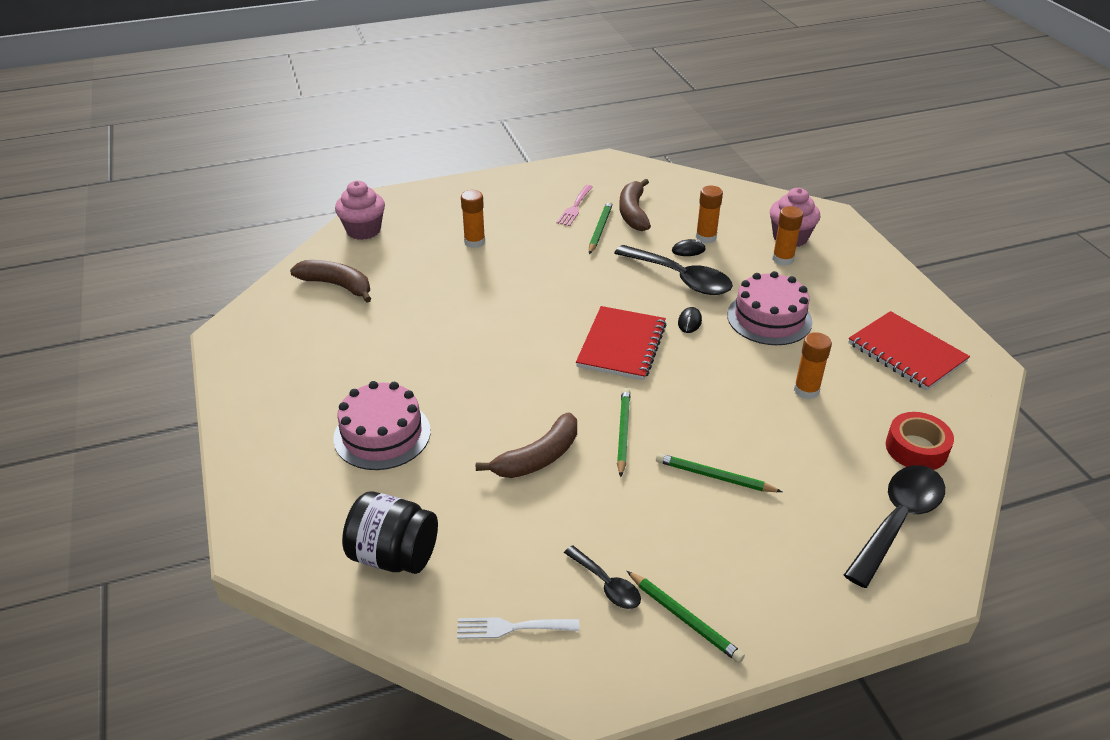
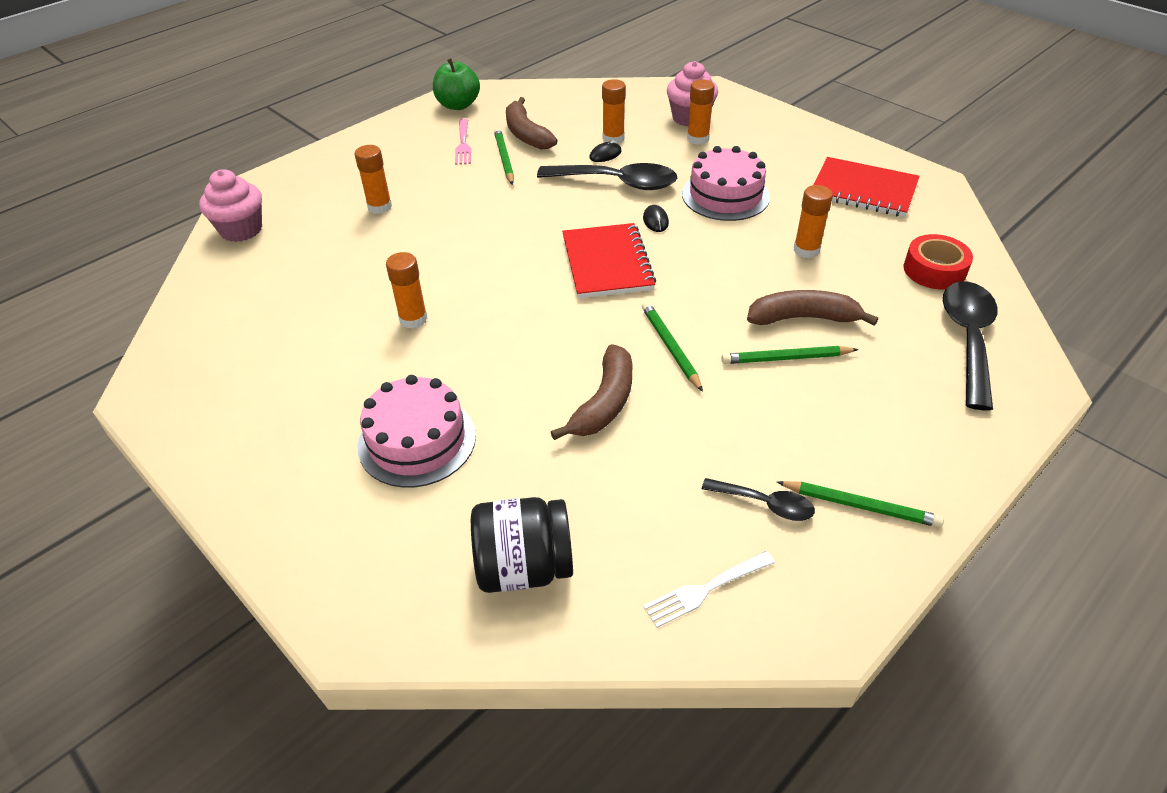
camera: 25 degrees left, 5 degrees up
(337, 285) = (250, 297): brown banana -> brown banana (803, 318)
(440, 341) = (413, 319): none -> orange glue stick
(594, 171) = (458, 105): none -> green apple

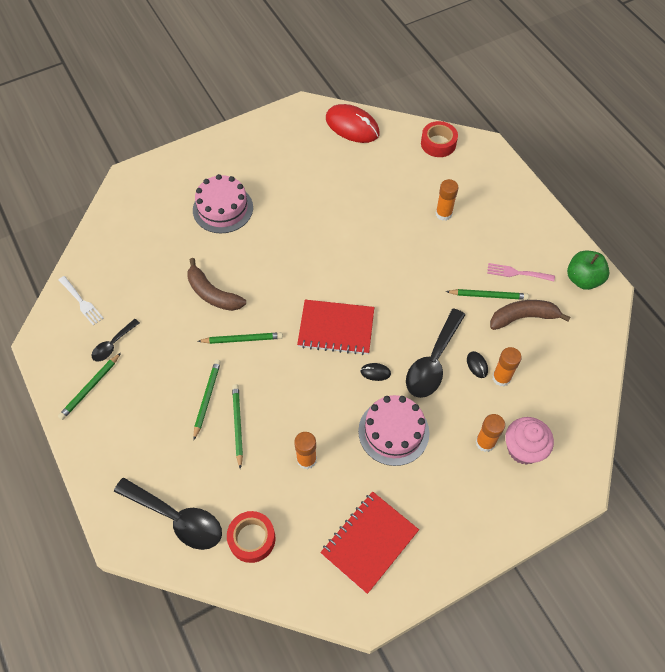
camera: 105 degrees right, 15 degrees up
(200, 322) = (352, 126): none -> red mouse
(241, 230) = (438, 143): pink cupcake -> red tape
(413, 319) = (318, 218): orange glue stick -> none
(524, 567) = (128, 237): black jar -> none
(705, 590) = (82, 302): white fork -> white fork turned 150 degrees clockwise
(803, 318) = (238, 424): brown banana -> green pencil

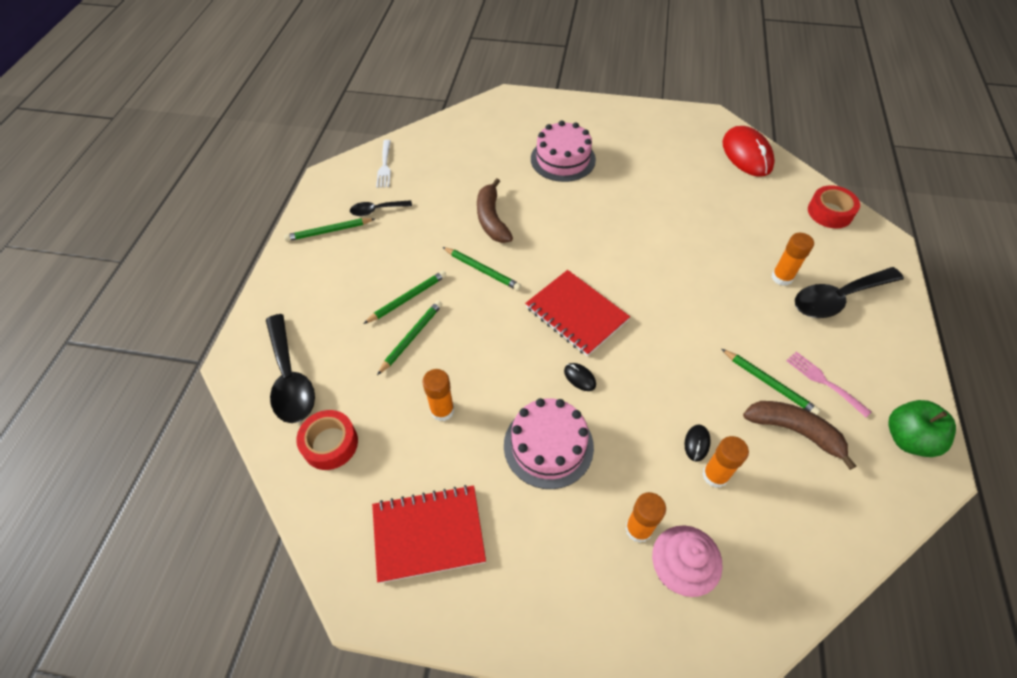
camera: 40 degrees right, 5 degrees down
(433, 361) = (649, 407): black spoon -> black spoon (838, 298)

